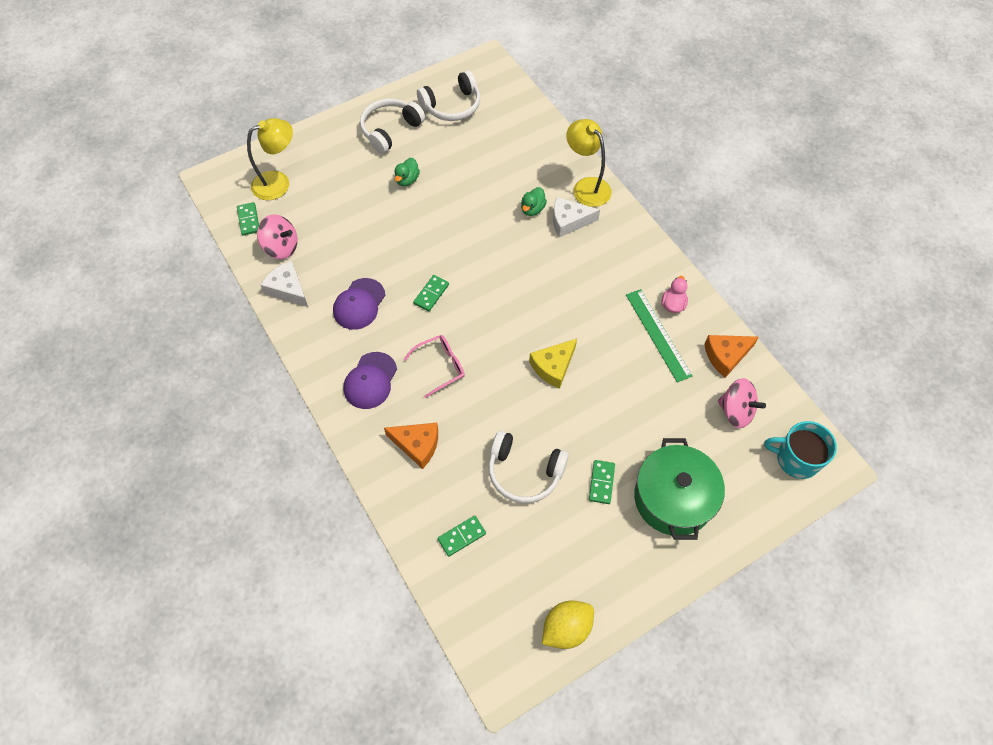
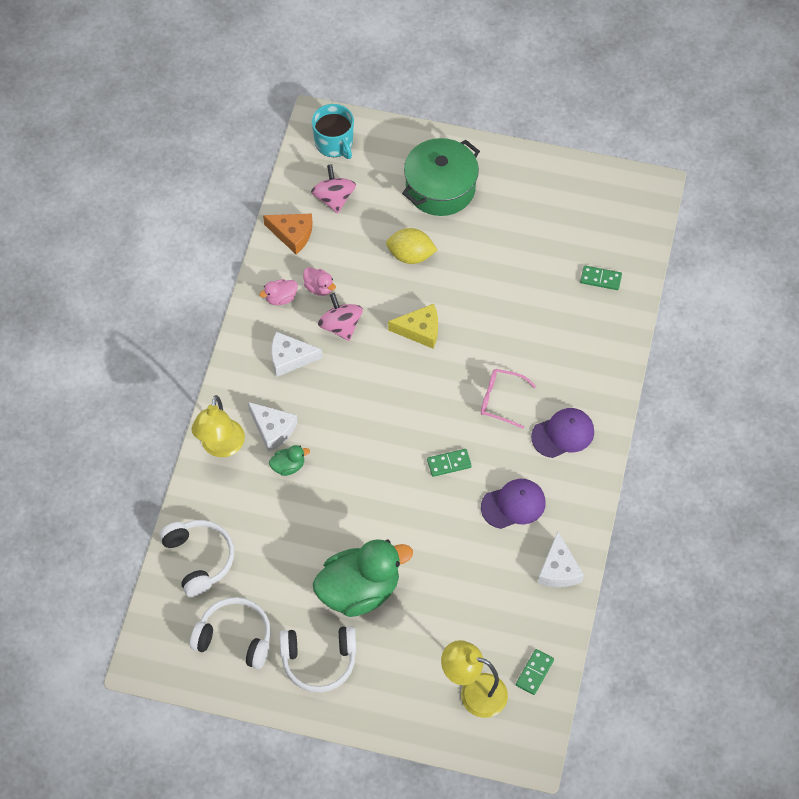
camera: 135 degrees left, 0 degrees up
(281, 247) = (530, 617): pink spinning top -> pink spinning top (341, 326)
(407, 180) = (359, 590): green duck -> green duck, size x2.37
(417, 445) = (573, 359): orange cheese -> none
(524, 472) = (518, 281): white headphones -> white headphones (199, 559)
(566, 628) = (588, 180): yellow lemon -> yellow lemon (411, 255)
(601, 482) = (475, 234): green domino -> none
(615, 271) = (290, 358): none -> white cheese
(658, 334) = (319, 288): green ruler -> pink duck

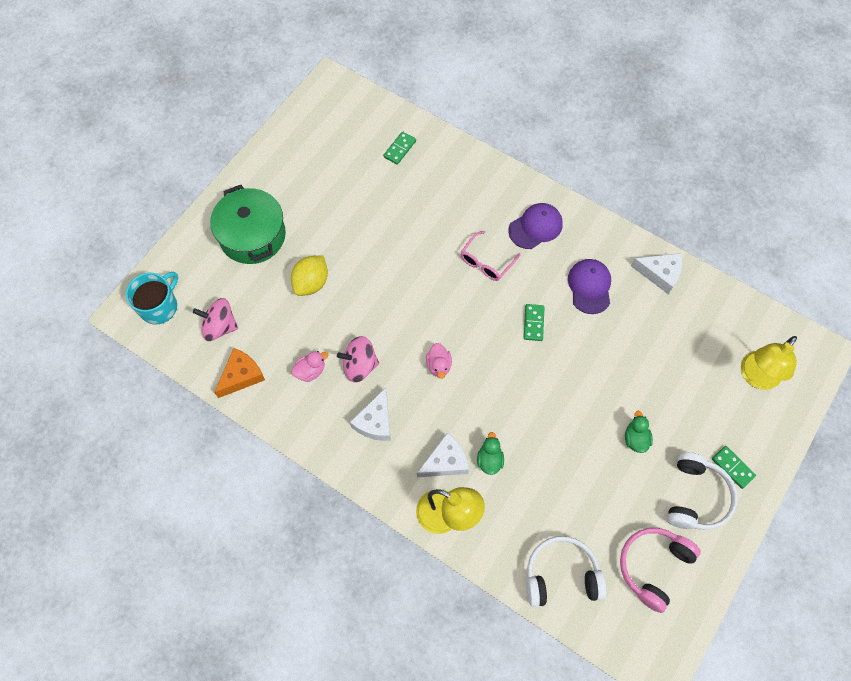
camera: 70 degrees left, 5 degrees up
(235, 637) = (653, 566): white headphones -> pink headphones
(280, 298) = (306, 409): pink duck -> pink duck (439, 365)
(334, 143) = (159, 306): turquoise mug -> turquoise mug turned 45 degrees counterclockwise
(359, 590) = (635, 439): green duck -> green duck, size x0.42
(420, 330) = (391, 301): yellow cheese -> none
(534, 672) = (749, 324): green domino -> green domino (733, 467)
(563, 434) = (535, 227): purple cap -> purple cap turned 60 degrees clockwise

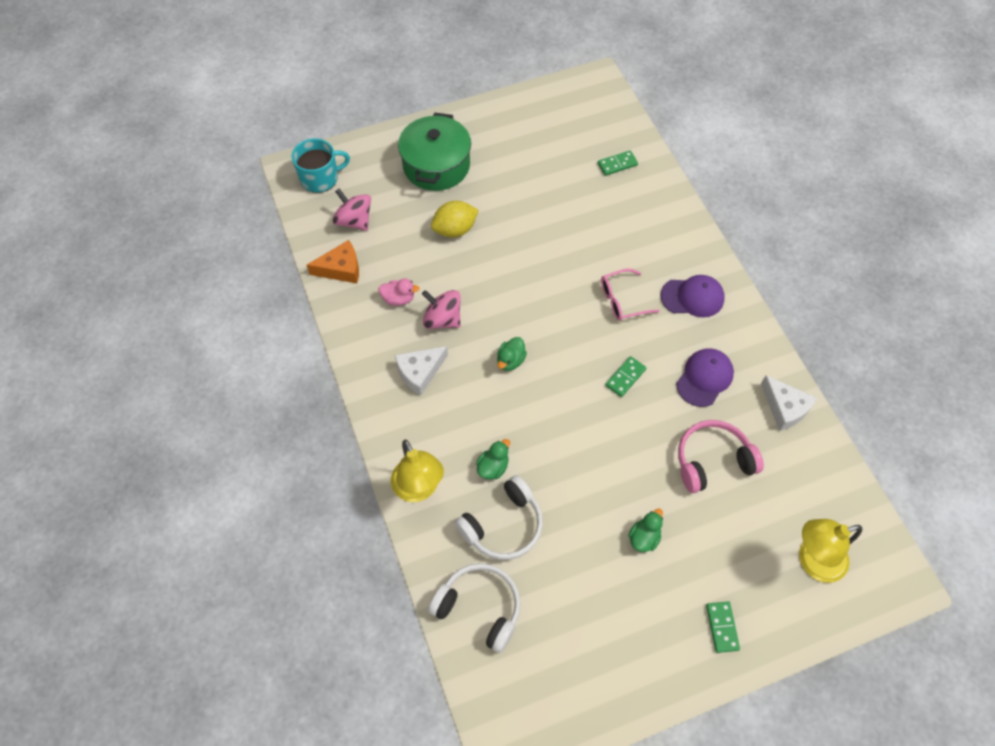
camera: 35 degrees right, 5 degrees down
(439, 365) = (510, 361): pink duck -> green duck
(445, 461) = (453, 443): white cheese -> none
(653, 566) = (571, 661): pink headphones -> pink headphones (712, 461)
(696, 497) = (663, 629): white headphones -> white headphones (503, 525)

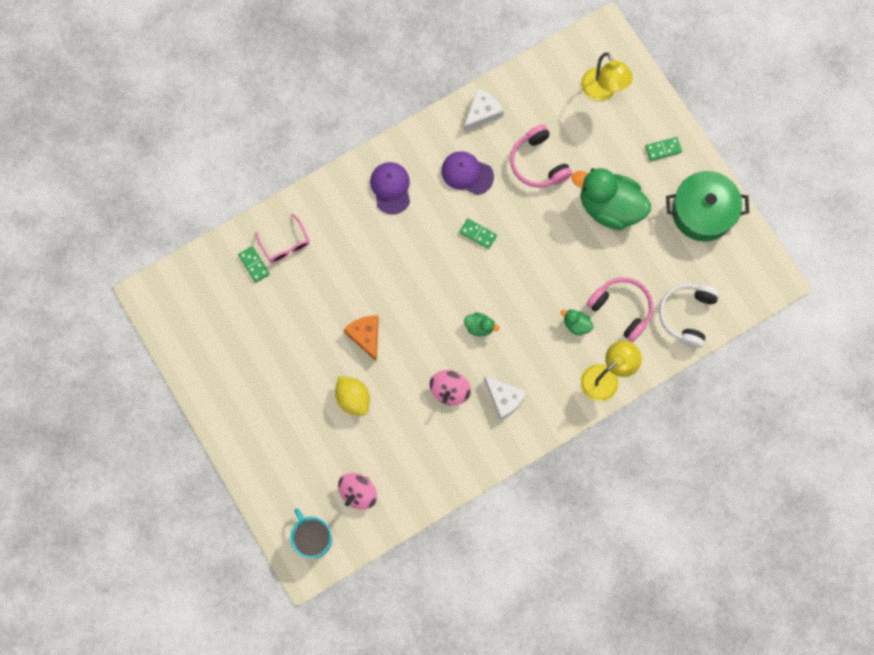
camera: 100 degrees left, 15 degrees up
(341, 269) = (413, 491): orange cheese -> orange cheese (365, 336)
(398, 299) = (436, 432): pink duck -> none
(436, 165) = (280, 431): green pot -> green pot (702, 212)
(503, 525) = (622, 309): white headphones -> pink headphones
(622, 300) = (404, 244): pink glasses -> pink glasses (285, 244)
(644, 537) = (609, 207): green duck -> green duck, size x2.37

